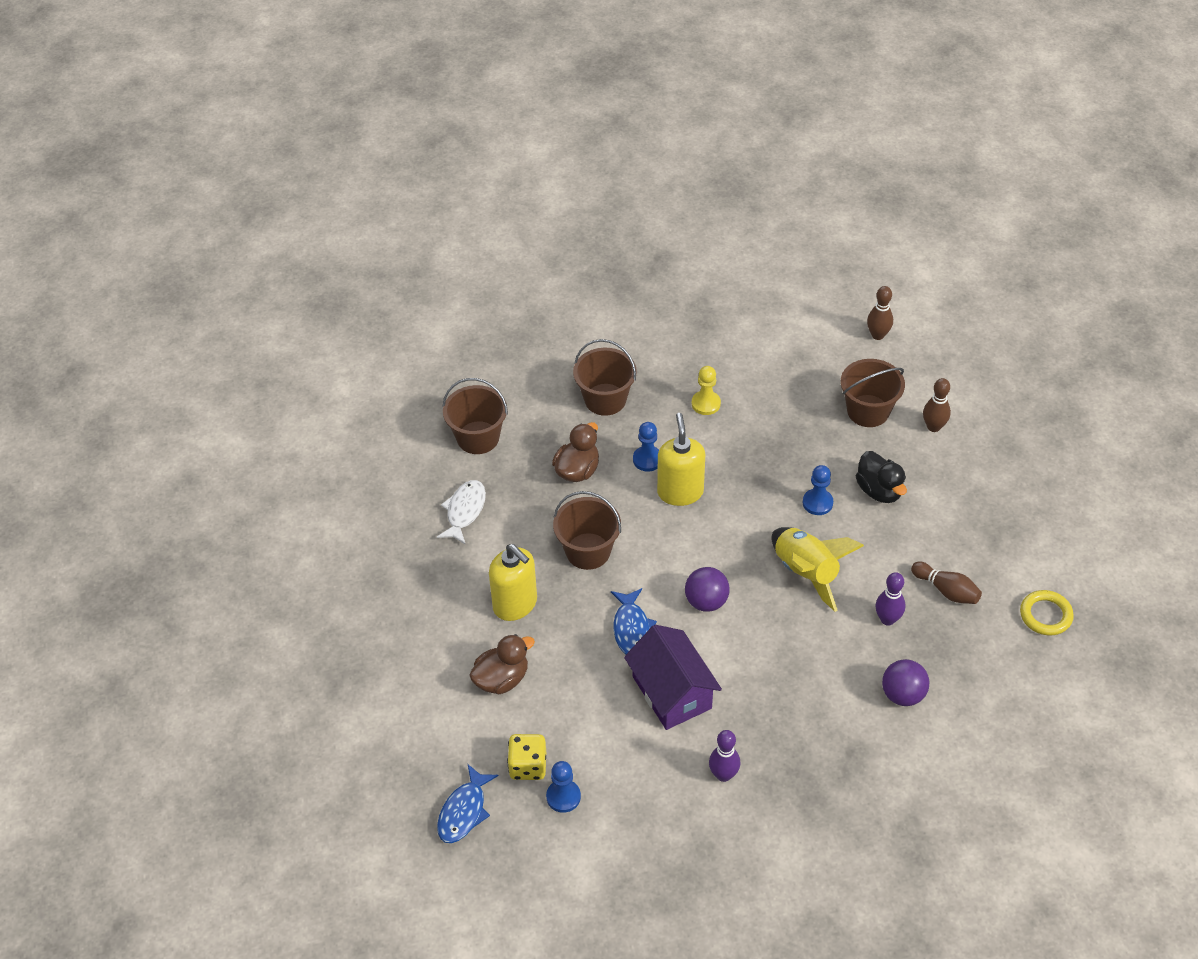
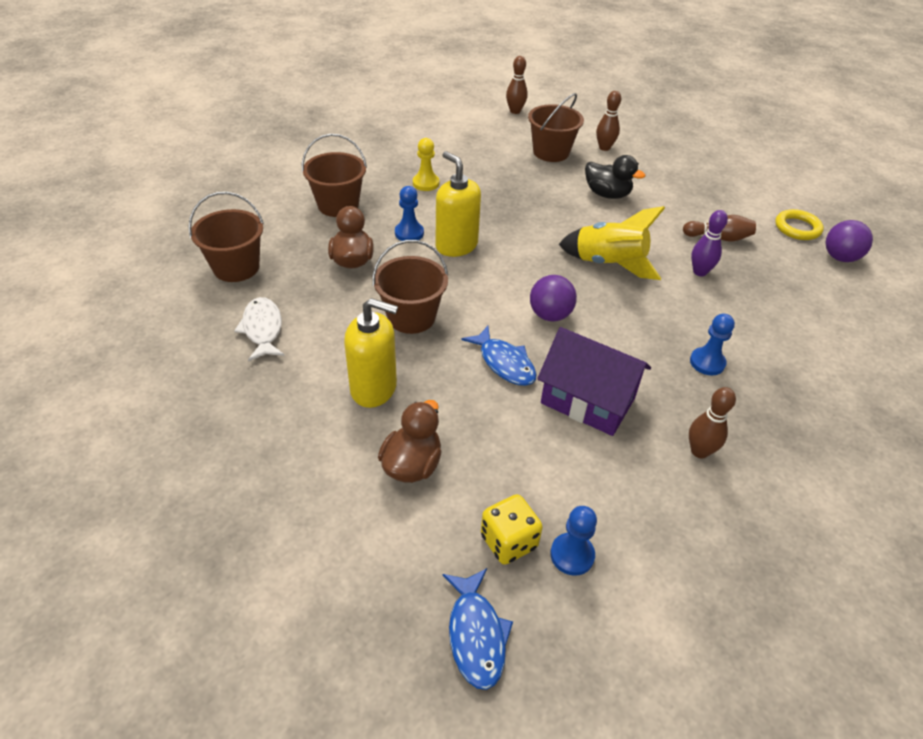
camera: 35 degrees left, 5 degrees down
(723, 775) = (699, 451): purple bowling pin -> brown bowling pin
(817, 503) = (571, 216): blue pawn -> blue pawn (707, 362)
(903, 694) = (767, 319): purple ball -> purple ball (840, 257)

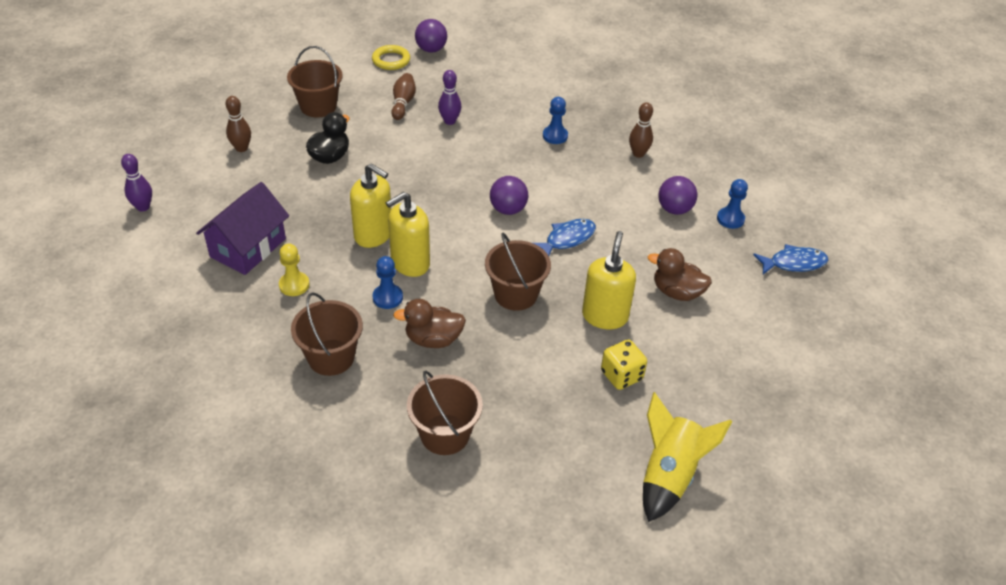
camera: 90 degrees left, 0 degrees up
(262, 329) = (540, 399): white fish -> none
(495, 223) = (373, 235): none -> yellow soap dispenser
(508, 541) = (728, 246): yellow dice -> yellow dice (621, 375)
(515, 111) = (143, 207): brown bowling pin -> purple bowling pin
(551, 152) = (244, 186): brown bucket -> brown bucket (318, 106)
(581, 482) = (674, 209): none -> purple ball
(587, 400) = (601, 198): purple house -> purple house (248, 248)
(609, 264) = (439, 169): yellow rocket -> yellow rocket (669, 475)

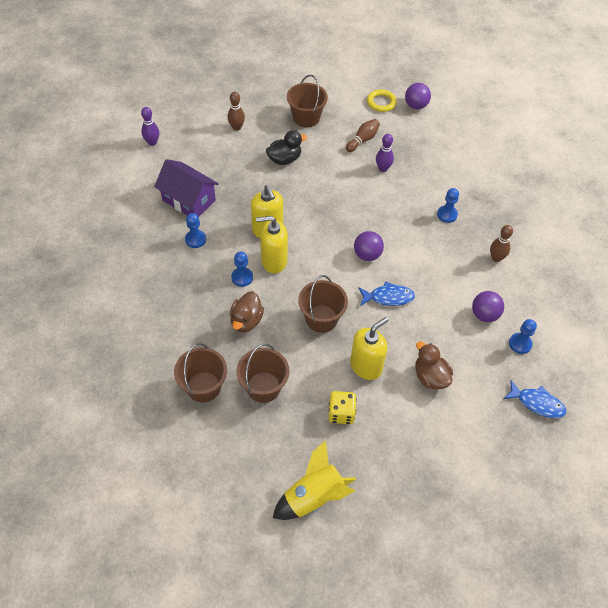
camera: 35 degrees right, 10 degrees up
(248, 248) = (189, 200): purple house -> purple house turned 60 degrees clockwise
(294, 285) = (195, 239): yellow pawn -> blue pawn
(331, 357) = (179, 299): brown bucket -> brown bucket (263, 387)
(433, 339) = (246, 321): brown duck -> brown duck turned 105 degrees counterclockwise

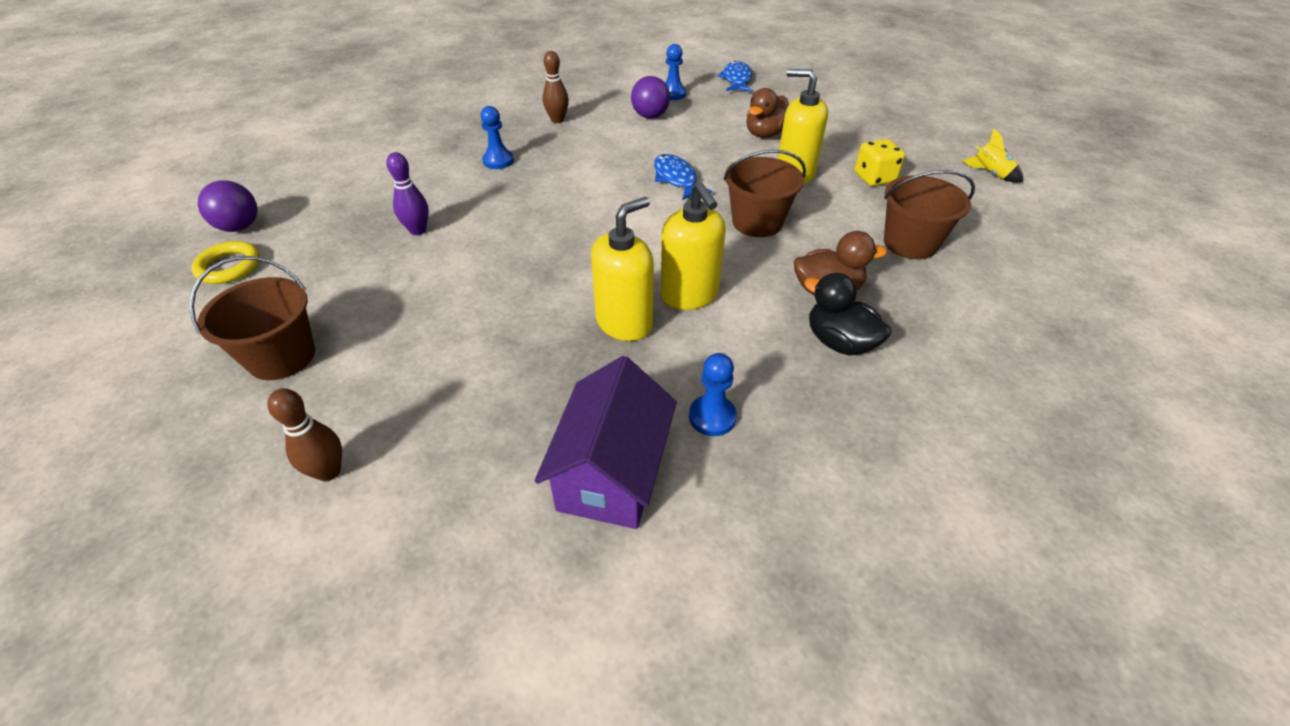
camera: 110 degrees left, 10 degrees down
(152, 142) = (425, 663): purple bowling pin -> none
(203, 387) = (974, 298): brown bucket -> none
(242, 277) = (750, 321): blue pawn -> none
(284, 159) = (425, 353): black duck -> black duck (839, 342)
(313, 497) = (989, 174): yellow rocket -> yellow rocket, size x0.54
(363, 140) = (346, 266): brown bowling pin -> none
(367, 255) = (614, 209): purple ball -> none

